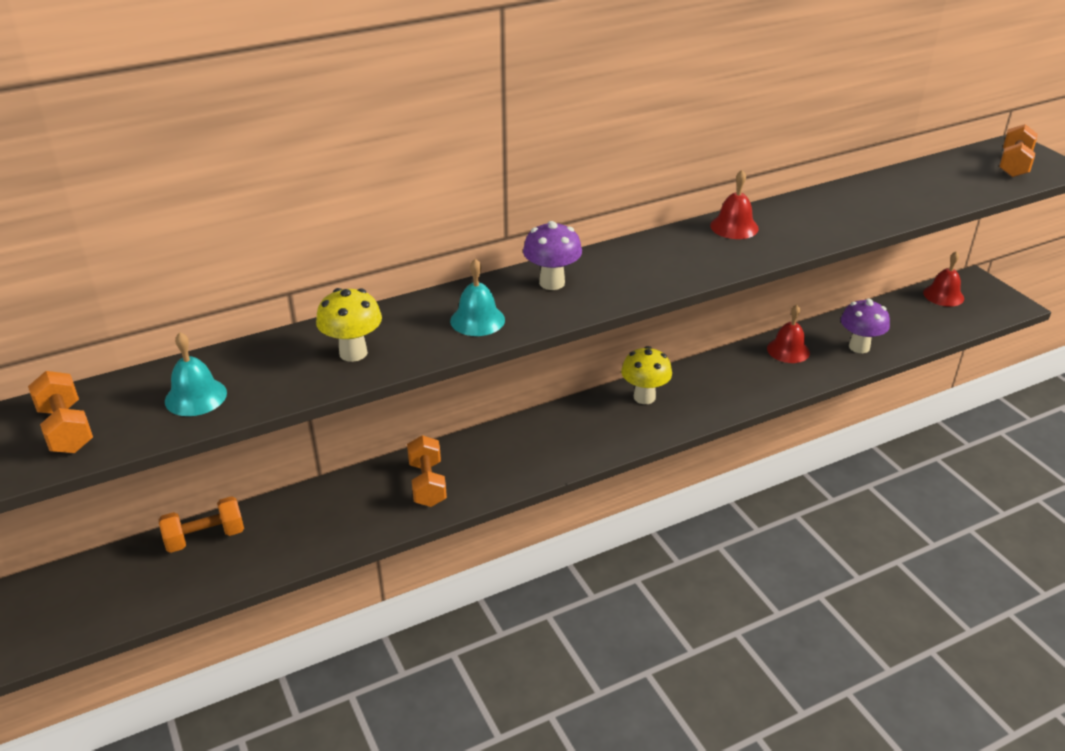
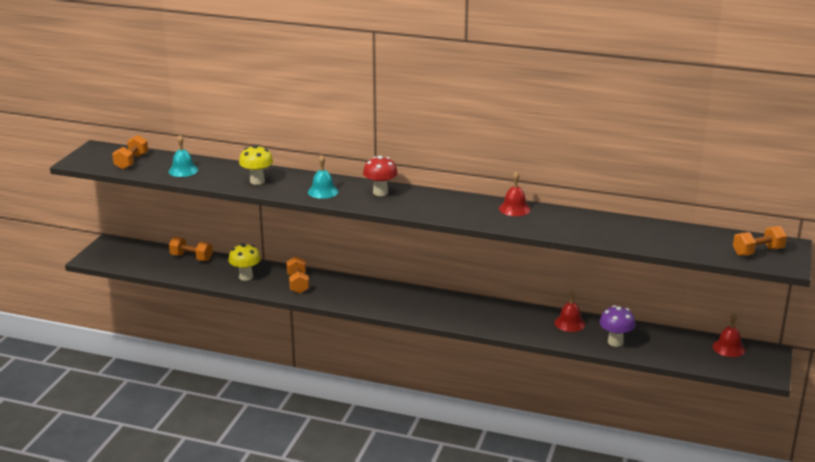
camera: 45 degrees right, 10 degrees down
(427, 484) = (298, 284): orange dumbbell -> orange dumbbell turned 45 degrees counterclockwise
(552, 283) = (380, 192): purple mushroom -> red mushroom
(644, 397) = (452, 303): yellow mushroom -> yellow mushroom (246, 277)

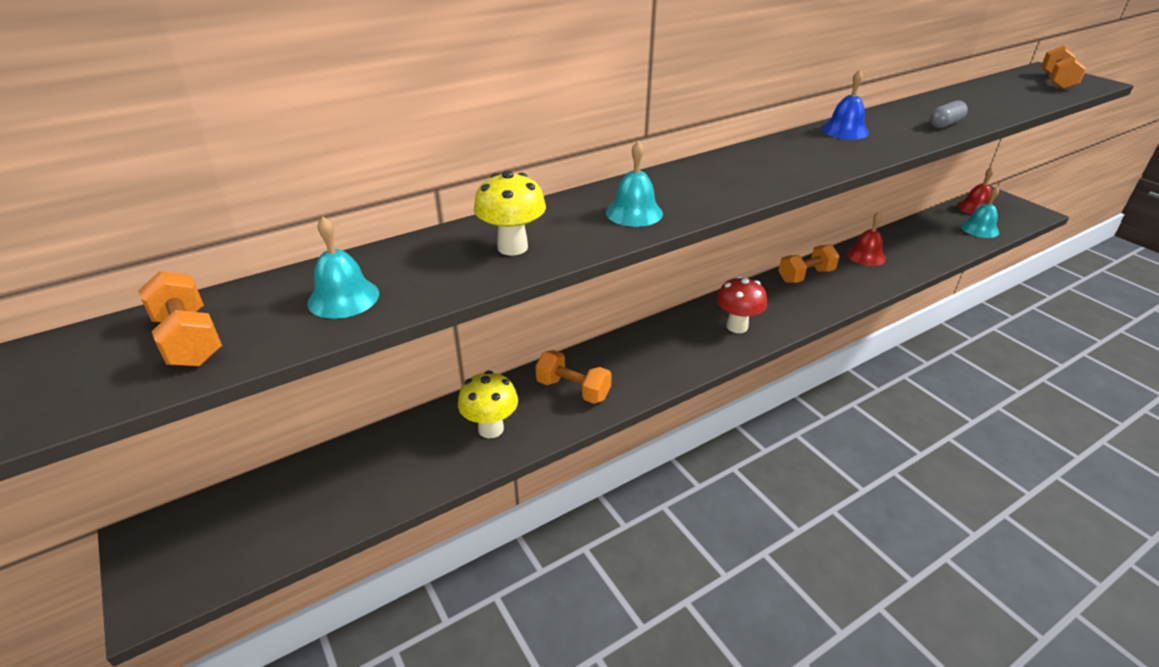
camera: 50 degrees left, 10 degrees up
(191, 258) = (354, 457): orange dumbbell -> orange dumbbell (805, 276)
(380, 192) = (695, 179): red mushroom -> red mushroom (737, 326)
(514, 209) = (844, 130): red bell -> blue bell
(579, 232) = (945, 124): none -> grey capsule
(615, 342) = (925, 250): purple mushroom -> none
(691, 356) = (979, 229): none -> turquoise bell

